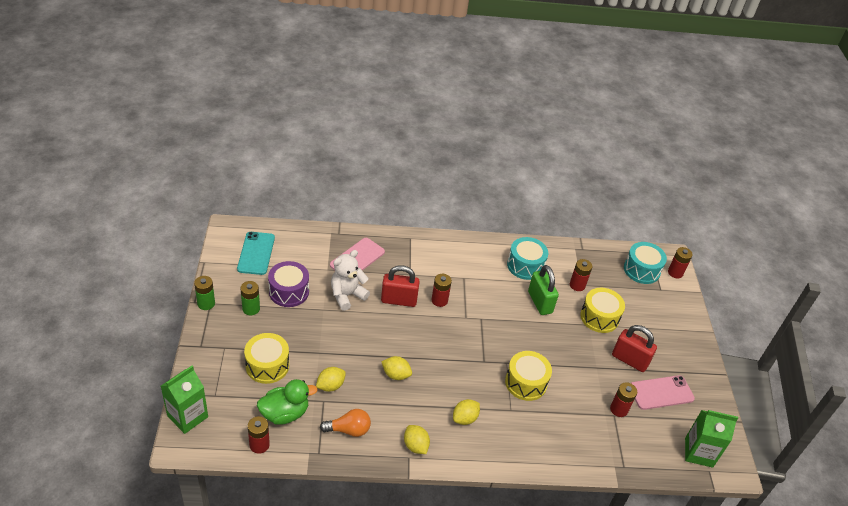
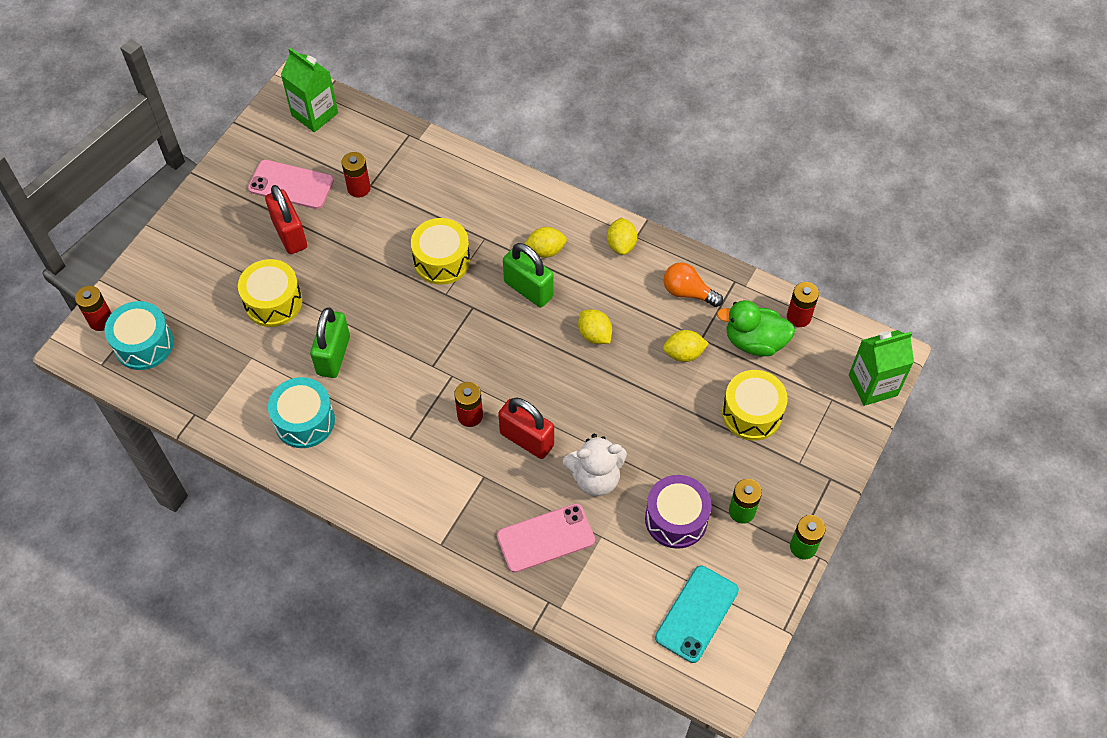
camera: 145 degrees left, 15 degrees up
(457, 387) = (528, 289): none -> green padlock
(577, 285) = (258, 359): red battery -> none

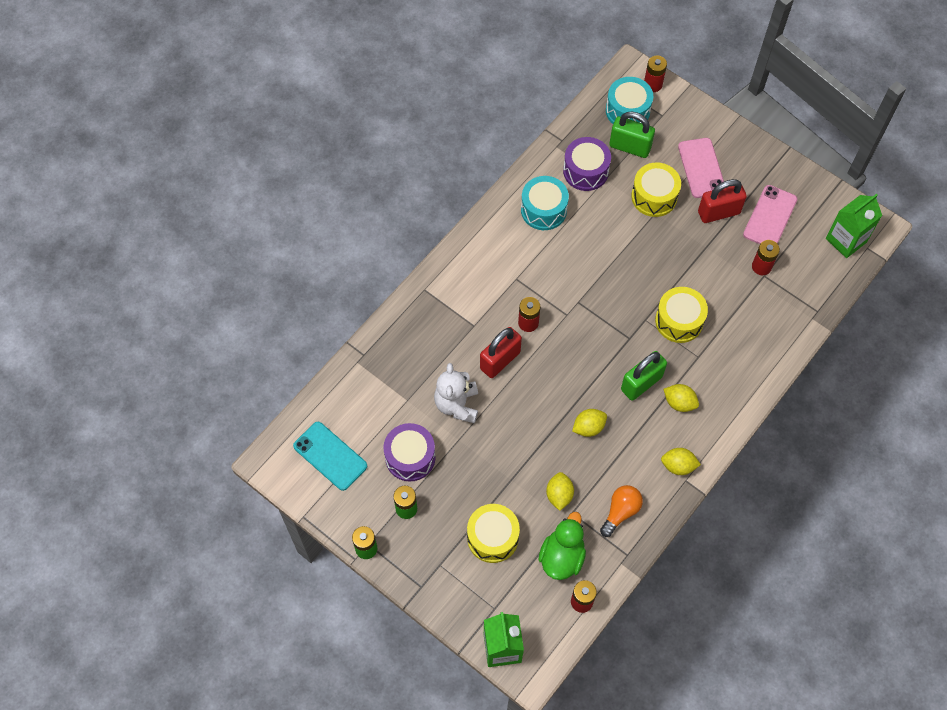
camera: 100 degrees right, 5 degrees up
(241, 380) = (585, 171): none -> purple drum
(333, 355) = (598, 234): green padlock -> green padlock (630, 147)
(545, 250) = (679, 403): yellow lemon -> yellow lemon turned 60 degrees counterclockwise
(545, 538) = (414, 361): pink phone -> pink phone (701, 168)

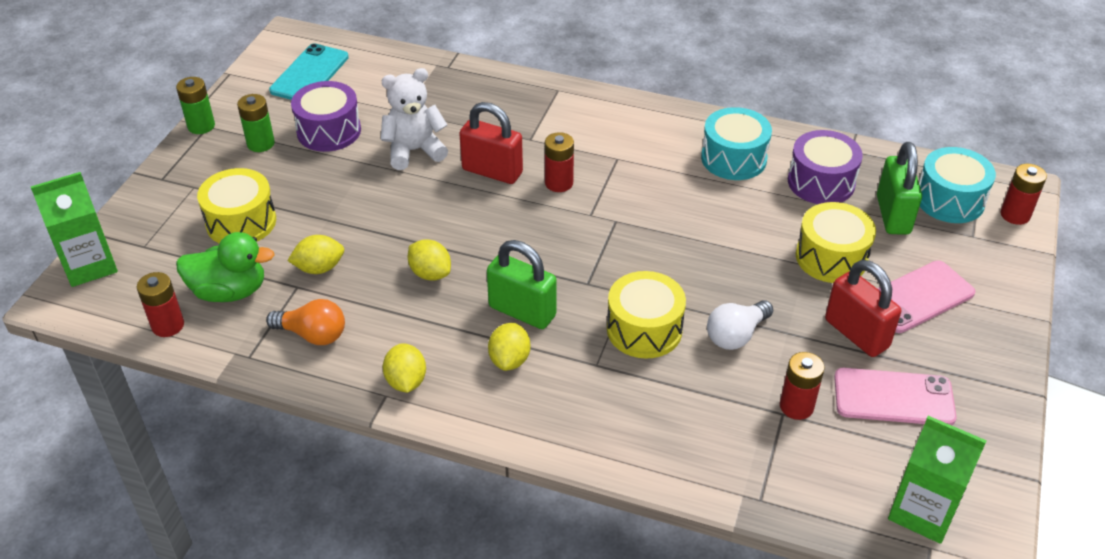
camera: 70 degrees right, 20 degrees down
(699, 274) = (736, 335): none -> white light bulb

